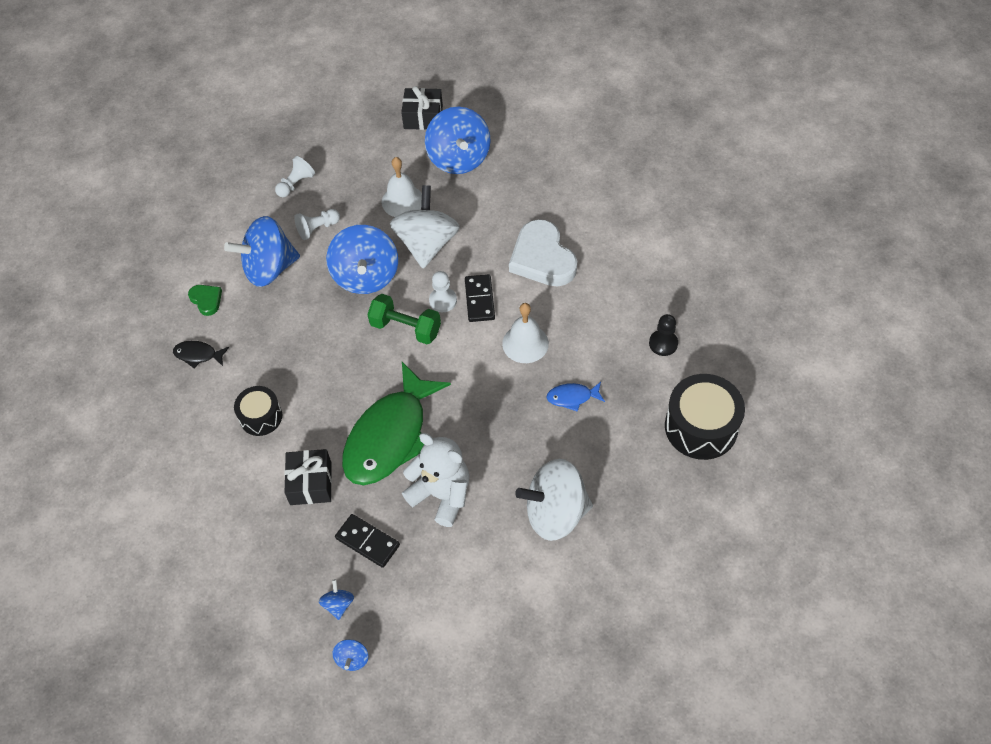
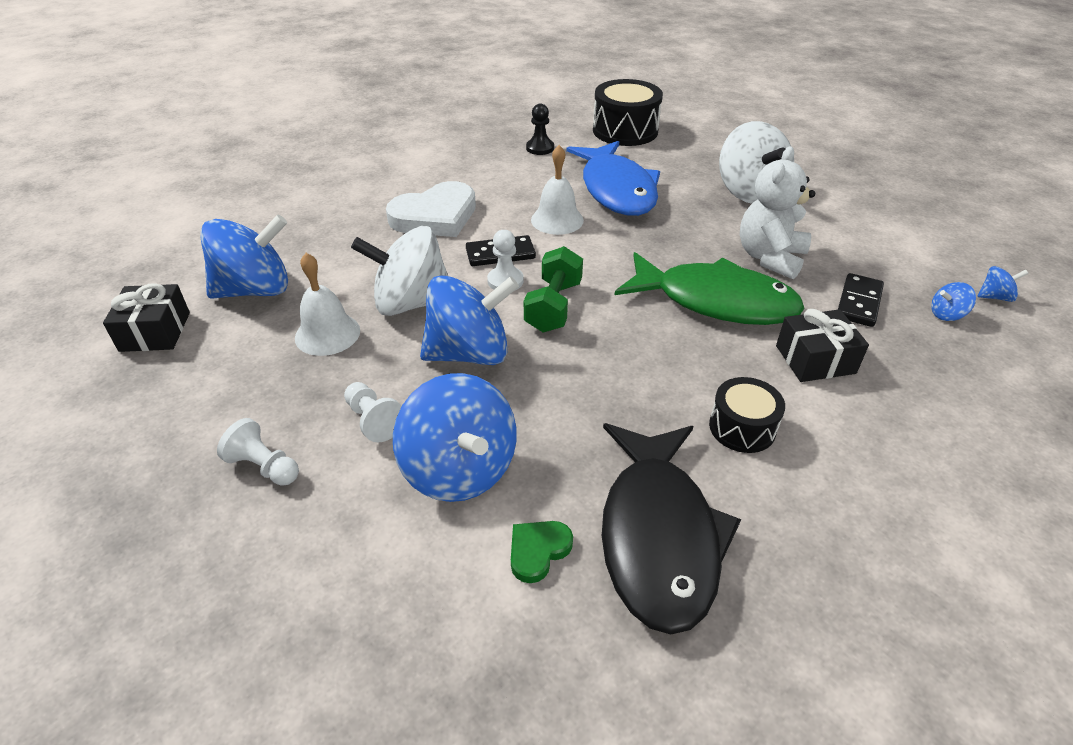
camera: 100 degrees left, 15 degrees down
(198, 355) = (659, 536): black fish -> black fish, size x2.45
(572, 397) = (617, 190): blue fish -> blue fish, size x2.45

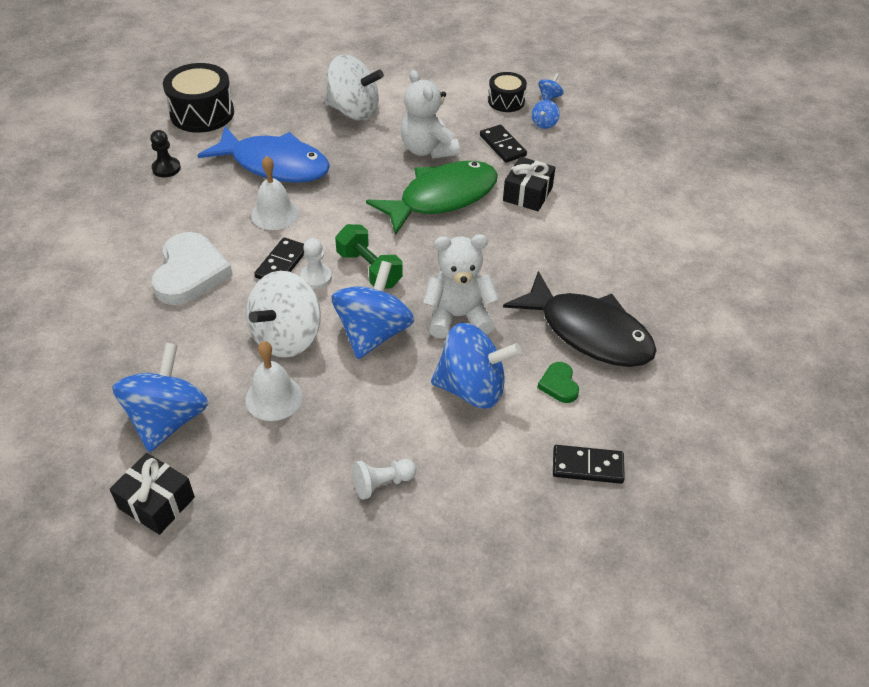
camera: 55 degrees left, 5 degrees up
(373, 420) = (391, 410): white pawn -> none
(420, 660) = (587, 466): none -> black domino
(557, 402) = (458, 317): none -> white teddy bear
(742, 427) = (548, 255): black drum -> black drum (506, 101)

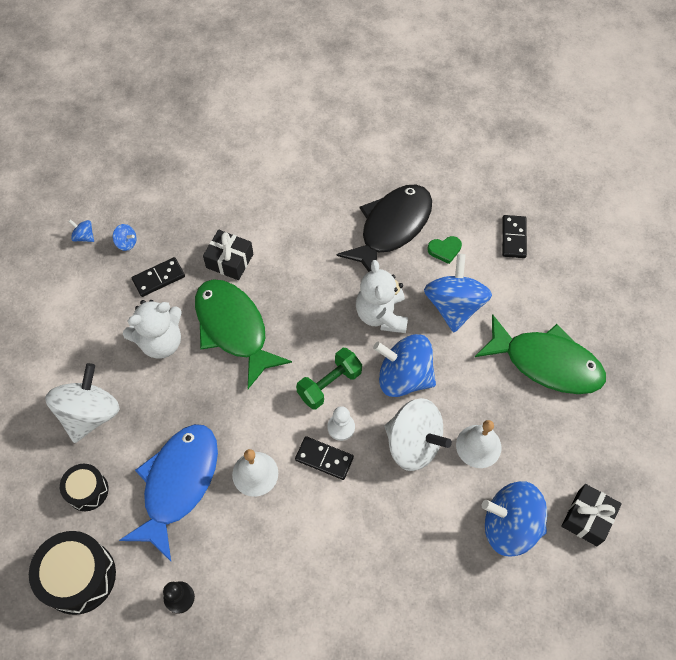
camera: 90 degrees left, 15 degrees up
(190, 273) = (339, 540): white heart -> none
(382, 483) = (546, 363): white pawn -> green fish
(506, 101) = (86, 273): black drum -> black drum (87, 490)

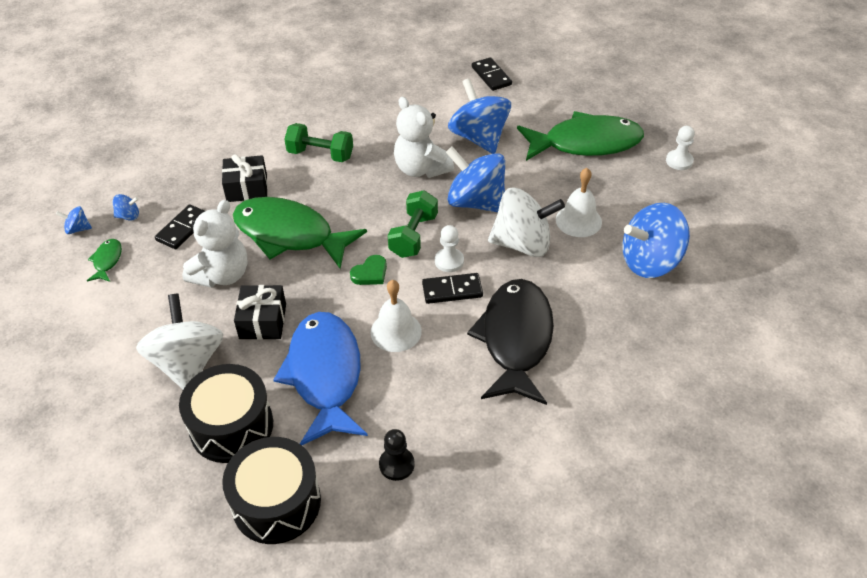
camera: 30 degrees left, 15 degrees down
(87, 490) = (231, 426): black drum -> black drum, size x1.67
(88, 281) = (107, 261): none -> green fish
(308, 255) = (320, 154): none -> green dumbbell
(392, 227) = (382, 108): black fish -> black fish (515, 339)
(404, 377) = (476, 202): blue spinning top -> blue spinning top turned 45 degrees clockwise
(444, 250) = (440, 105): green heart -> green heart (370, 273)
(587, 518) = (705, 228): black gift -> black gift (263, 321)
(619, 430) = (679, 161): none -> white pawn

